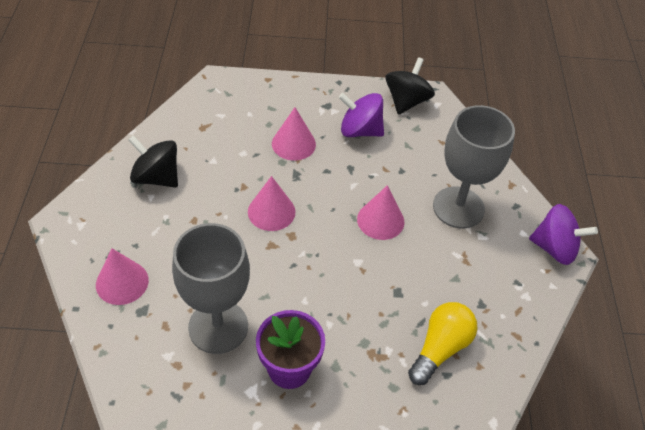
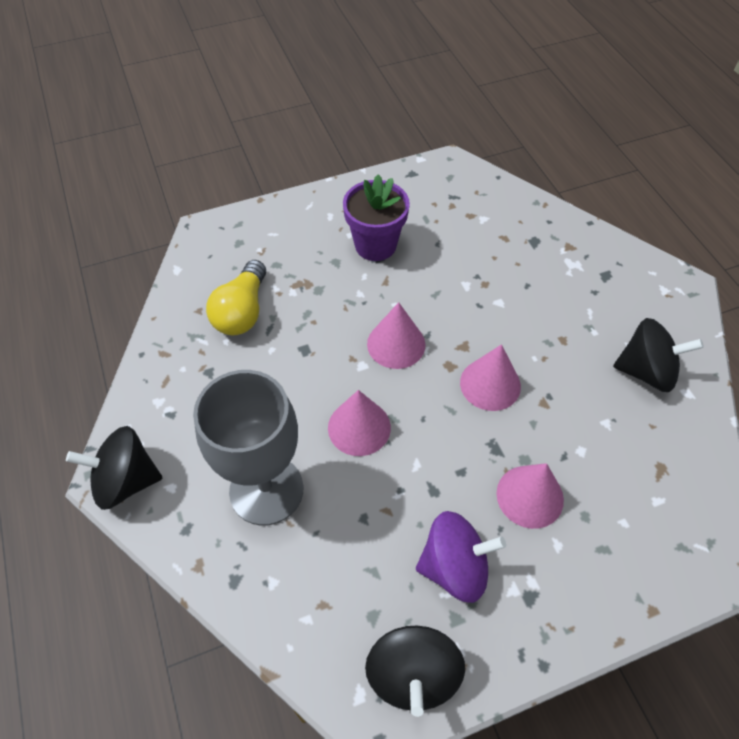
camera: 160 degrees right, 5 degrees up
(122, 282) = (573, 255): pink cone -> pink cone (396, 344)
(218, 327) = (459, 253): grey goblet -> none
(554, 248) = (126, 481): purple spinning top -> black spinning top

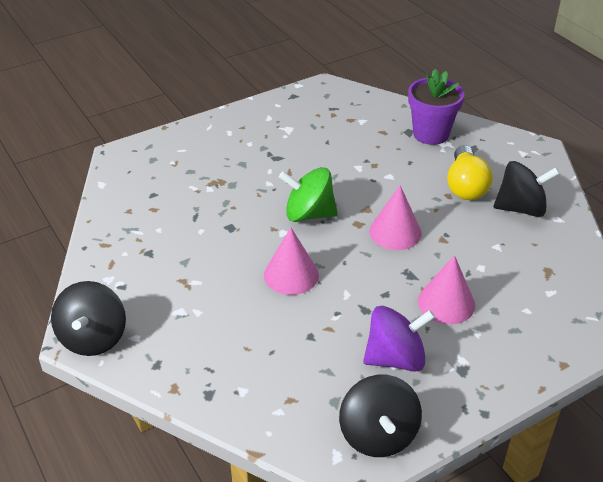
camera: 10 degrees left, 15 degrees down
(126, 481) = (93, 338): black spinning top -> black spinning top turned 75 degrees counterclockwise
(242, 311) = (168, 207): yellow light bulb -> yellow light bulb (465, 186)
(266, 490) = (221, 328): grey goblet -> none
(375, 245) = (274, 148): purple flower pot -> purple flower pot (431, 134)
(396, 344) = (309, 214): pink cone -> green spinning top

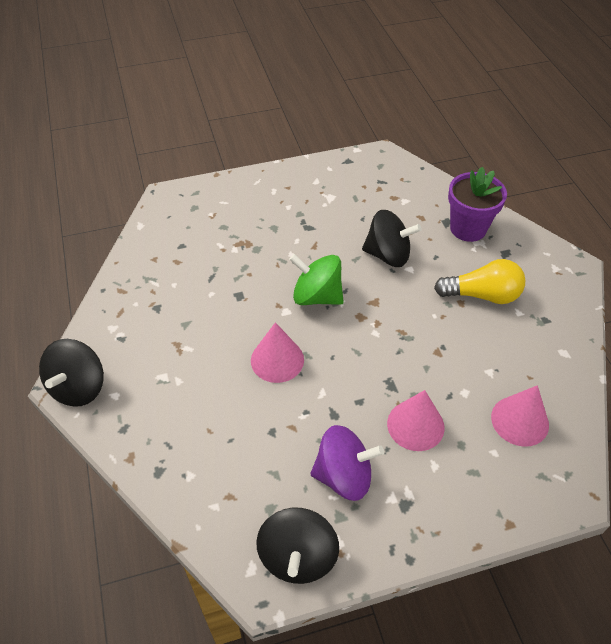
camera: 15 degrees right, 10 degrees up
(395, 232) = (393, 334): pink cone -> pink cone (520, 420)
(465, 186) = (482, 295): yellow light bulb -> yellow light bulb turned 105 degrees counterclockwise
(521, 208) = (530, 333): black spinning top -> black spinning top (388, 255)

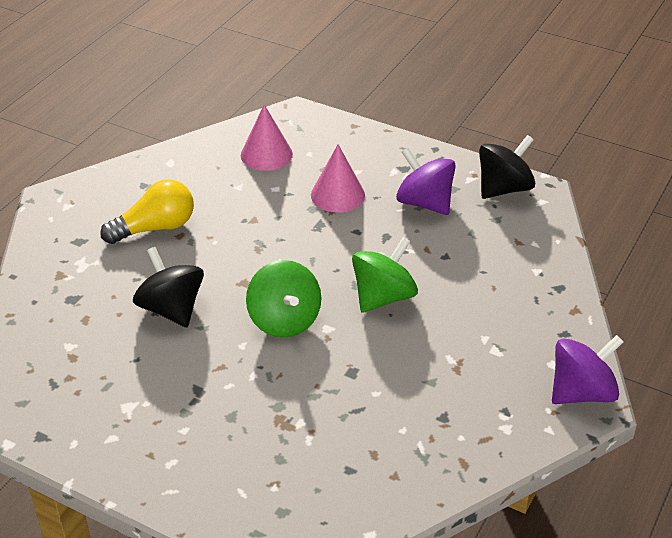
camera: 135 degrees left, 10 degrees down
(78, 387) = (581, 392): black spinning top -> purple spinning top
(277, 360) = (383, 297): pink cone -> green spinning top
(468, 228) = (68, 279): purple flower pot -> none
(482, 295) = (155, 228): yellow light bulb -> yellow light bulb turned 105 degrees clockwise

